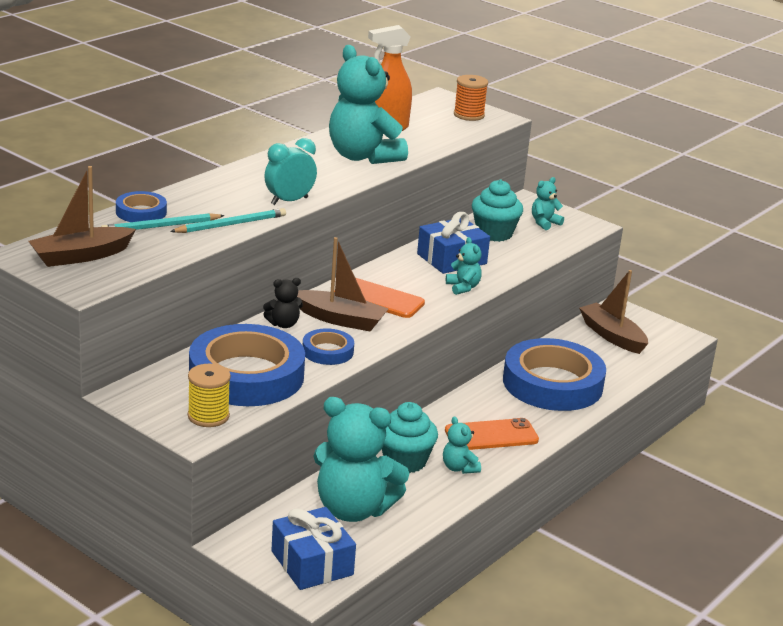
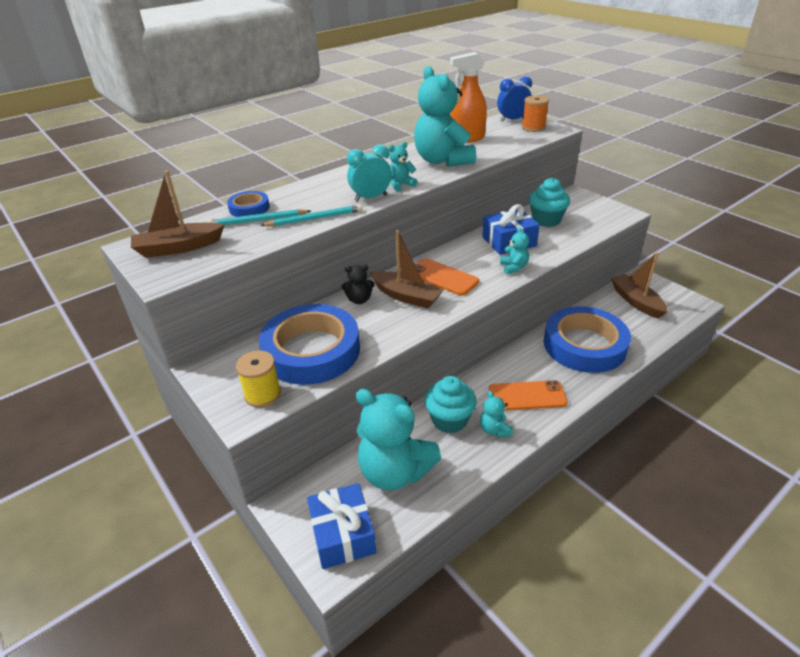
camera: 15 degrees right, 10 degrees up
(327, 351) = (387, 327): blue tape -> none
(439, 103) = (512, 120): none -> blue clock
(544, 223) = (587, 211): turquoise teddy bear -> turquoise teddy bear (400, 185)

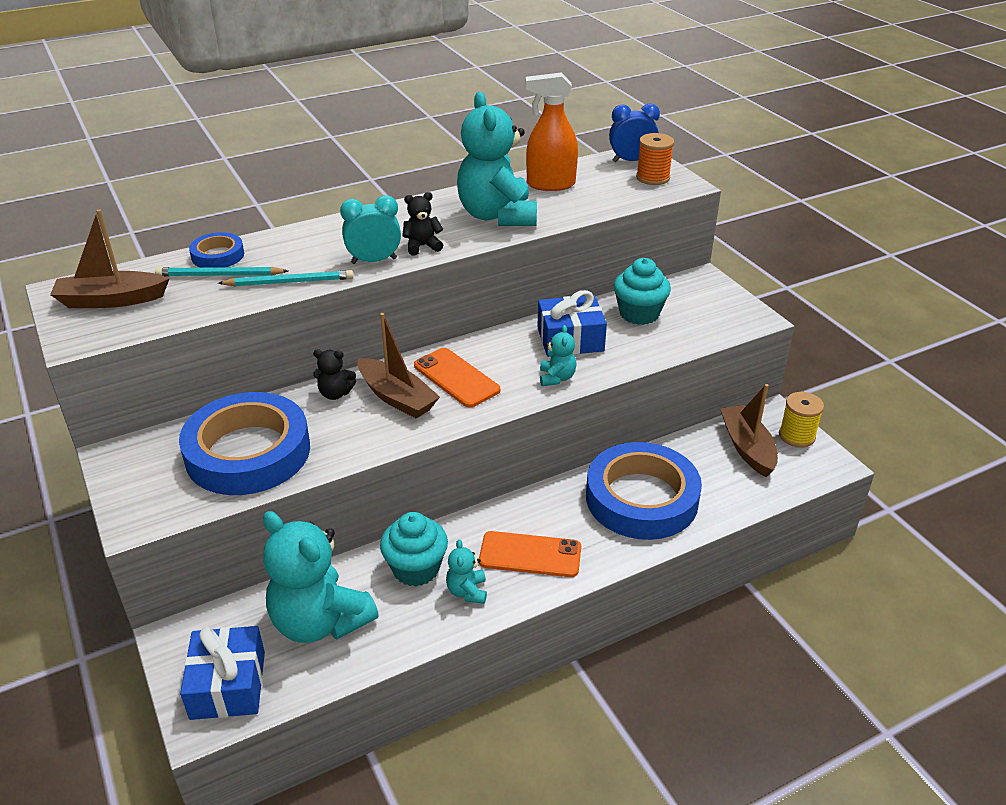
camera: 10 degrees right, 0 degrees up
(263, 394) = (168, 498): yellow spool -> yellow spool (796, 436)
(400, 185) = (422, 246): turquoise teddy bear -> black teddy bear

